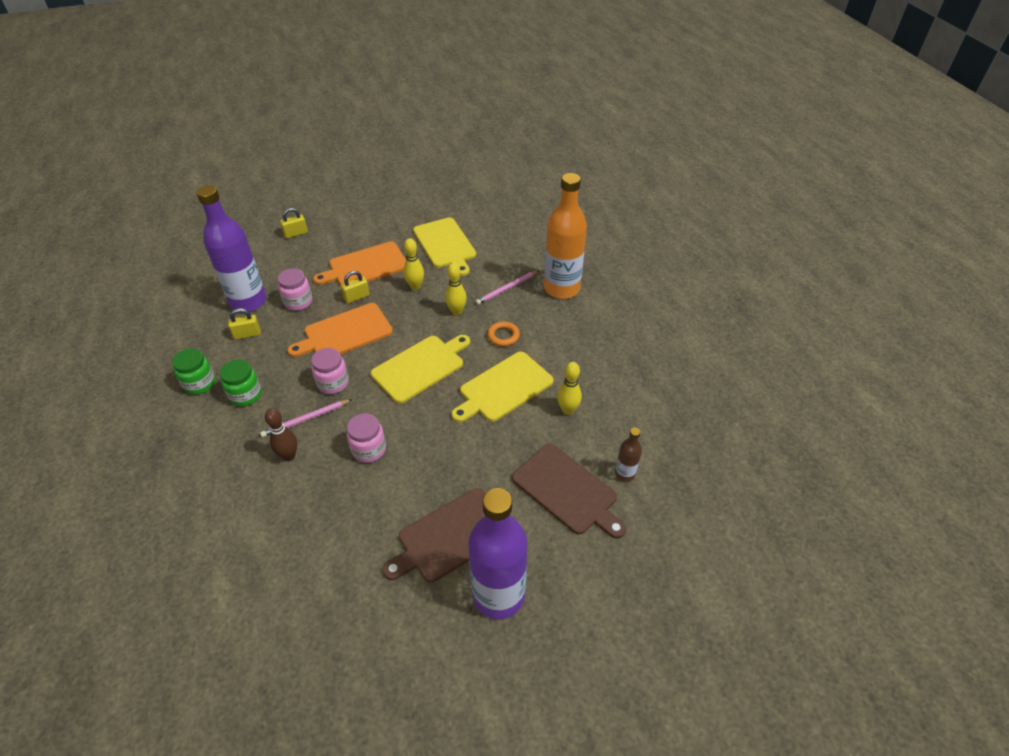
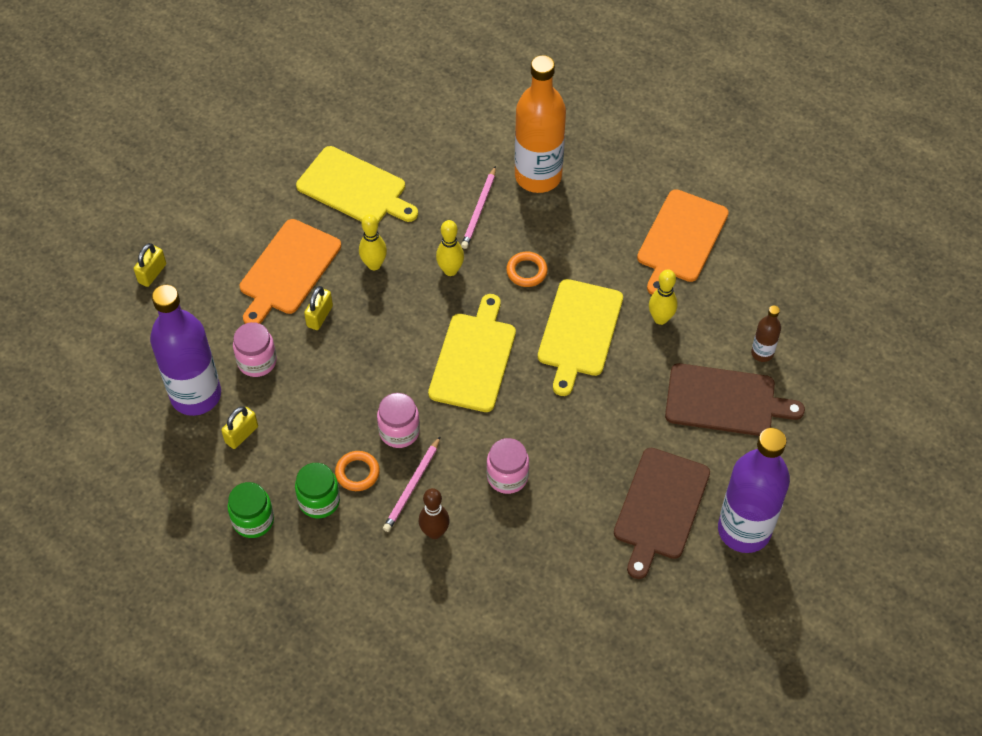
camera: 35 degrees left, 10 degrees up
(284, 392) = (357, 473): none -> orange ring
(345, 333) = (352, 367): orange cutting board -> orange cutting board (680, 239)

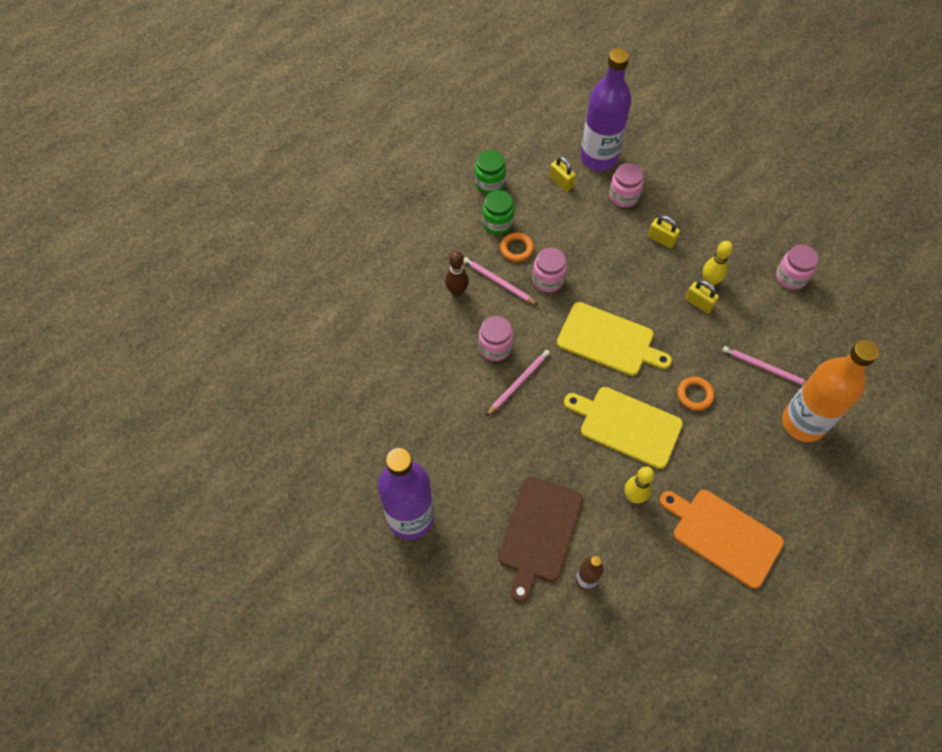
camera: 100 degrees right, 5 degrees up
(152, 273) = (710, 139): yellow padlock -> yellow padlock (699, 303)
(288, 270) = (708, 223): orange cutting board -> none
(355, 188) = (791, 277): yellow cutting board -> pink jar
(450, 270) = (700, 336): yellow bowling pin -> none
(549, 444) = (518, 382): none -> pink pencil
(660, 507) = (445, 455): brown cutting board -> none

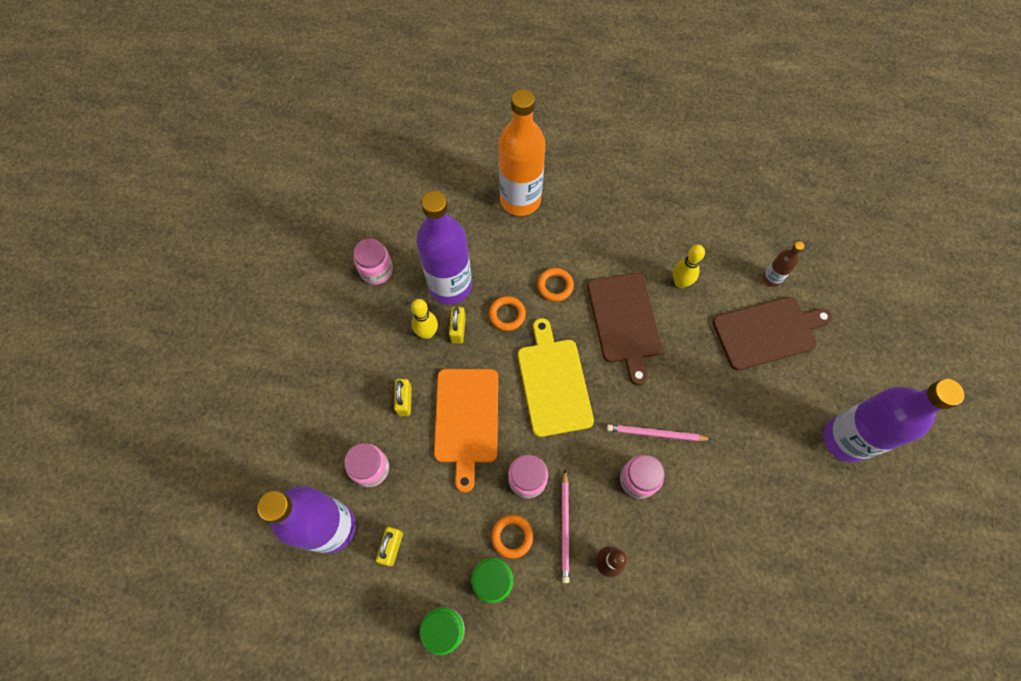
camera: 125 degrees left, 5 degrees up
(627, 425) = (624, 321): yellow cutting board -> brown cutting board
(690, 344) = (507, 315): none -> orange ring
(723, 535) = (658, 209): orange cutting board -> orange cutting board (466, 419)
(743, 319) = (450, 286): none -> purple bottle
(765, 368) = (489, 248): pink pencil -> none

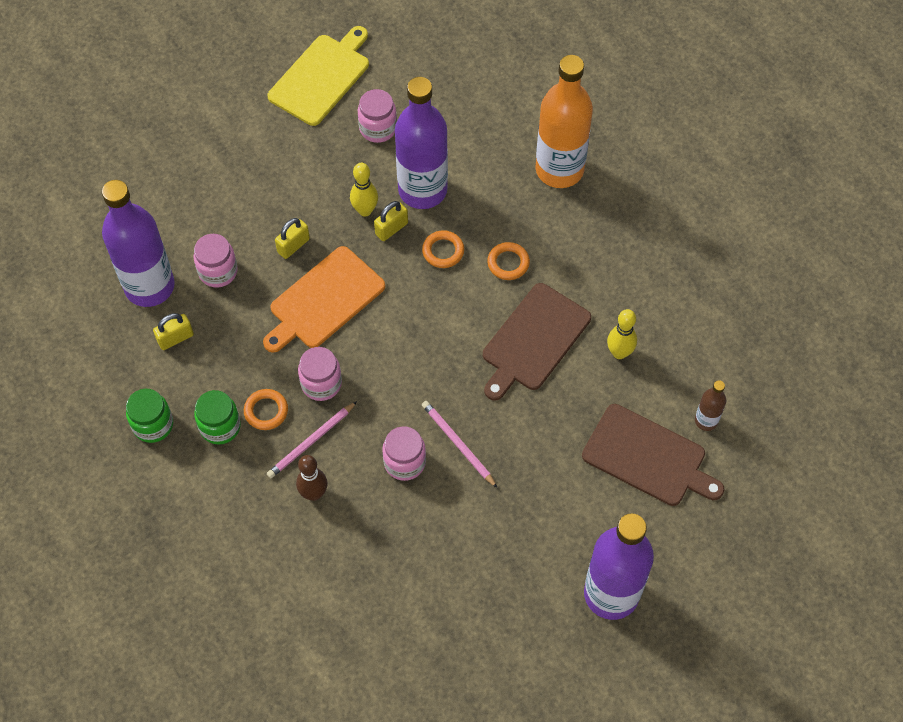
camera: 45 degrees right, 5 degrees down
(554, 383) = (421, 334): yellow cutting board -> yellow cutting board (321, 77)

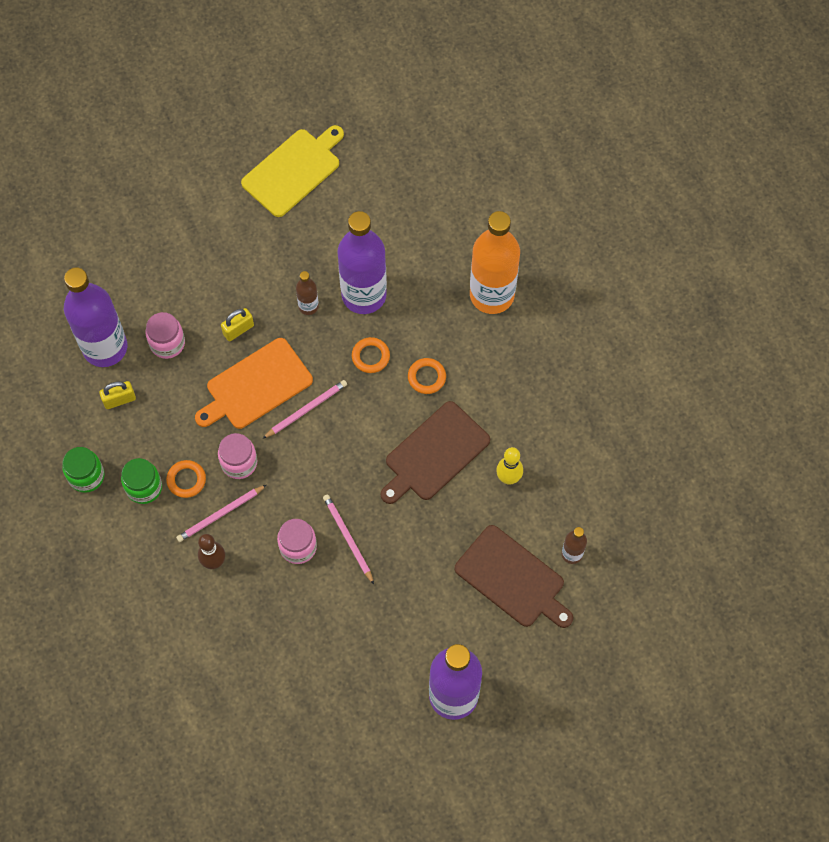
camera: 10 degrees right, 5 degrees up
(365, 210) = (308, 306): yellow bowling pin -> brown bottle
(378, 128) = (335, 229): pink jar -> none
(384, 316) = (306, 409): none -> pink pencil
(391, 229) = (329, 328): yellow padlock -> none

